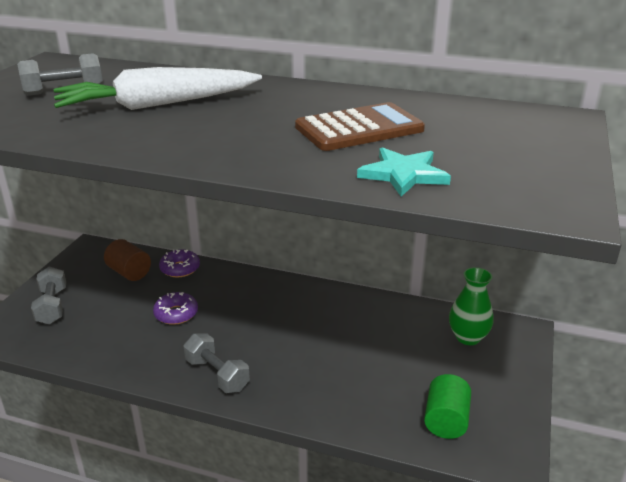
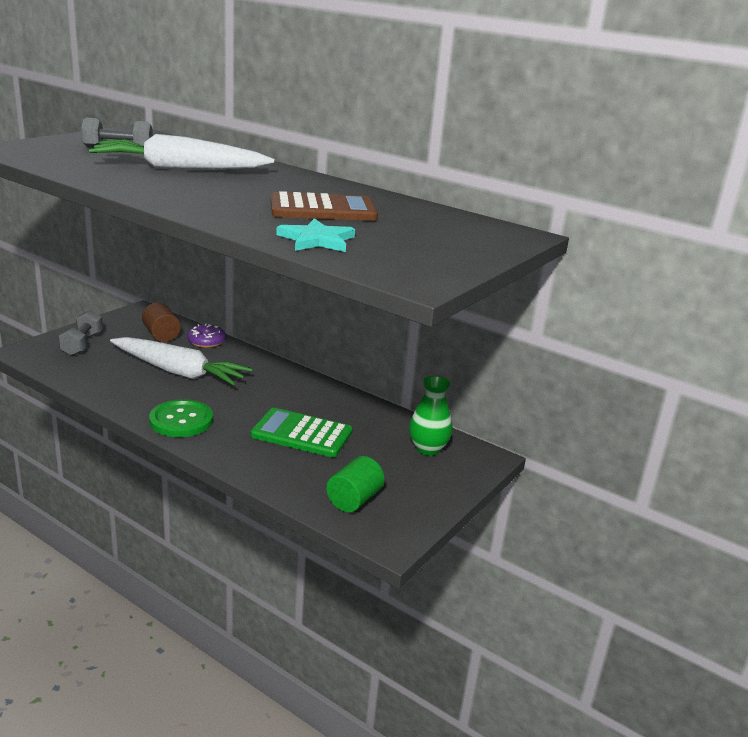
camera: 15 degrees right, 5 degrees down
(176, 314) = (179, 372): purple donut -> white carrot
(217, 374) = (181, 420): grey dumbbell -> green button
(344, 355) = (301, 434): none -> green calculator

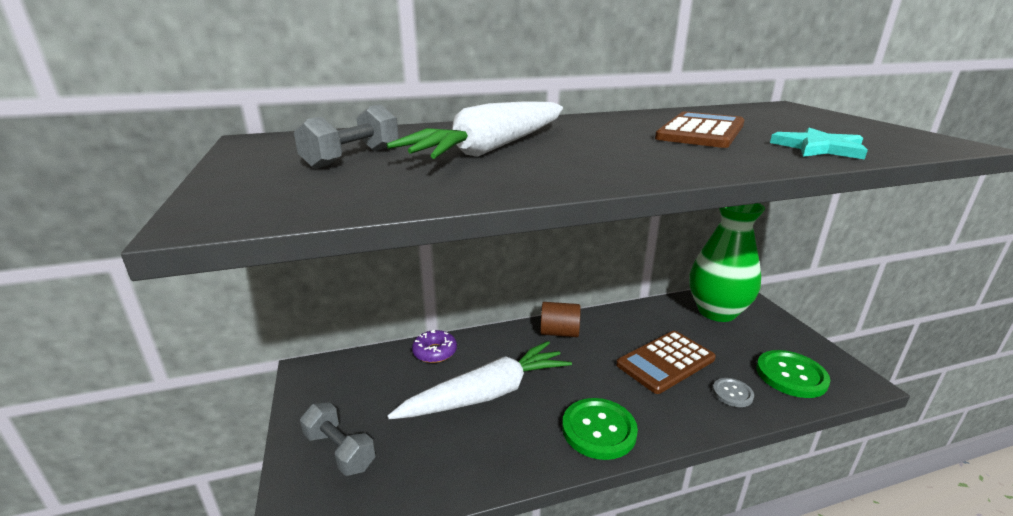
camera: 50 degrees left, 0 degrees up
(161, 335) = (387, 377): brown cylinder -> brown cylinder (559, 332)
(289, 471) = (732, 393): none -> grey button
(301, 434) = (665, 362): green calculator -> brown calculator
(354, 500) = (791, 375): green cylinder -> green button
(428, 449) = (717, 312): green vase -> green vase, size x1.76

